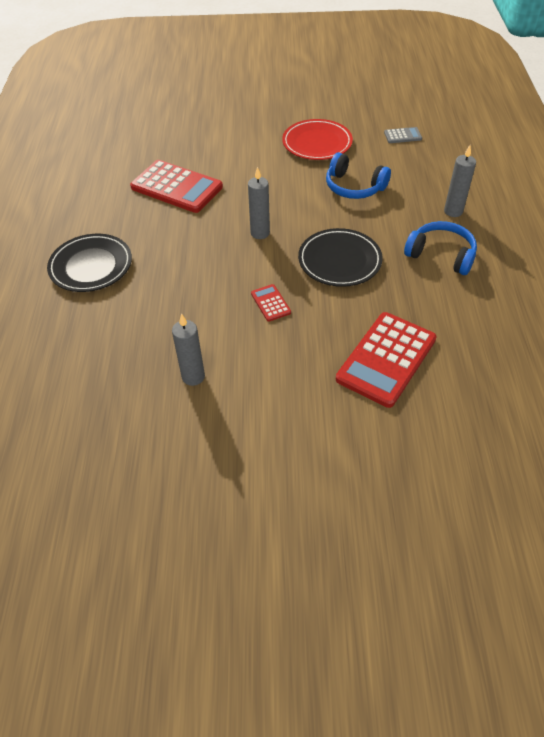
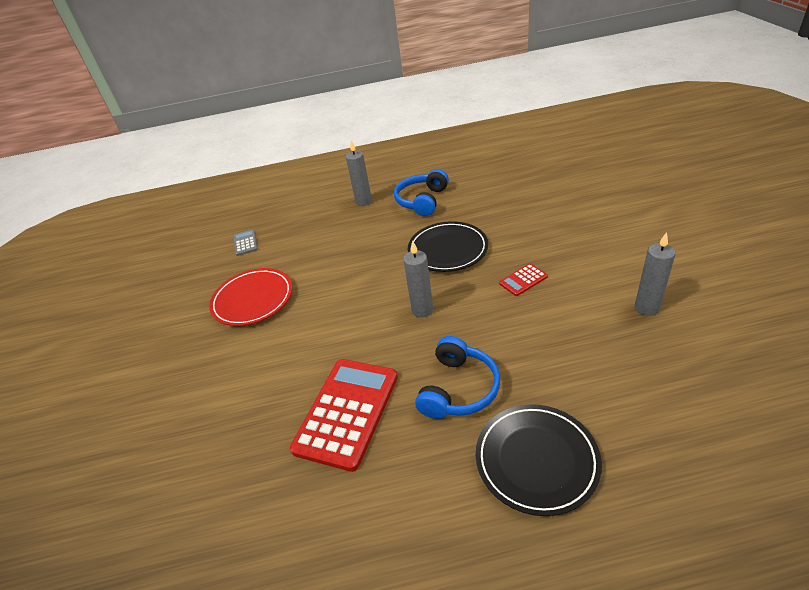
camera: 95 degrees left, 10 degrees down
(354, 187) = (334, 260): blue headphones -> blue headphones (458, 389)
(386, 359) = (552, 209): red calculator -> none

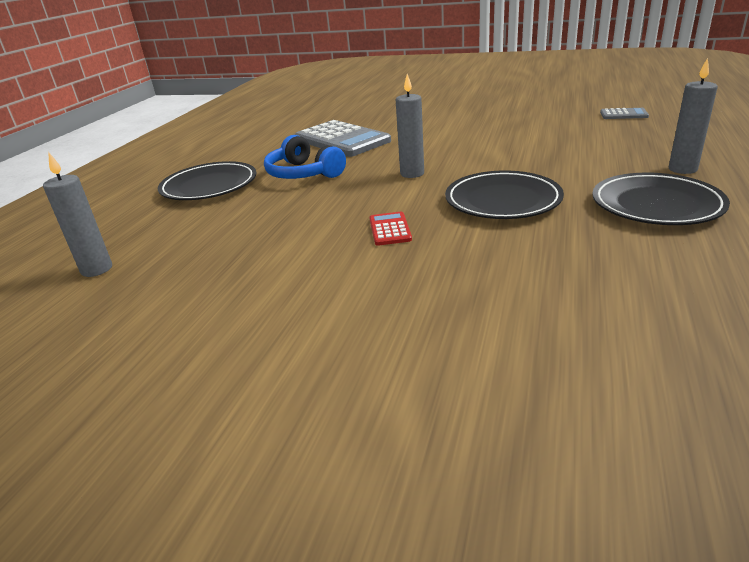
camera: 115 degrees right, 10 degrees down
(253, 299) = (515, 117): red plate -> none
(347, 412) = (342, 140): red calculator -> grey calculator
(422, 200) = (656, 205): blue headphones -> black plate
(646, 308) = (241, 287): grey candle -> grey candle (97, 269)

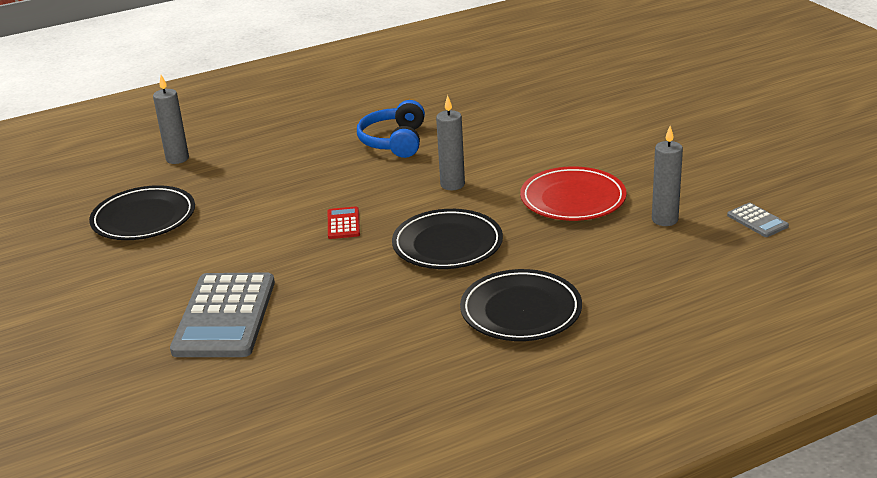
camera: 45 degrees right, 0 degrees up
(209, 186) = (326, 119): black plate -> black plate (144, 218)
(342, 140) = (486, 118): grey calculator -> grey calculator (225, 316)
(390, 229) = (343, 223): red calculator -> red calculator turned 45 degrees counterclockwise
(508, 147) = (573, 199): none -> red plate
(682, 169) = (623, 299): grey candle -> grey candle (664, 220)

